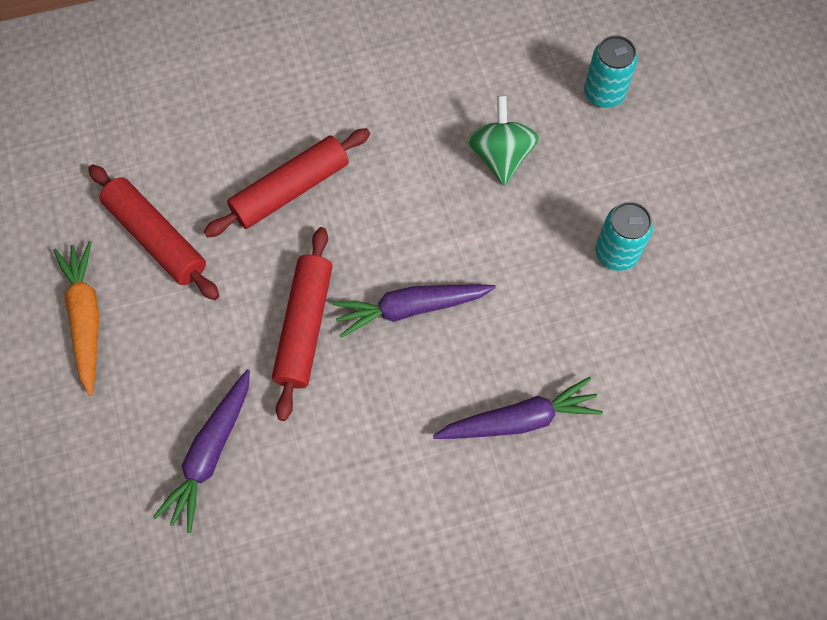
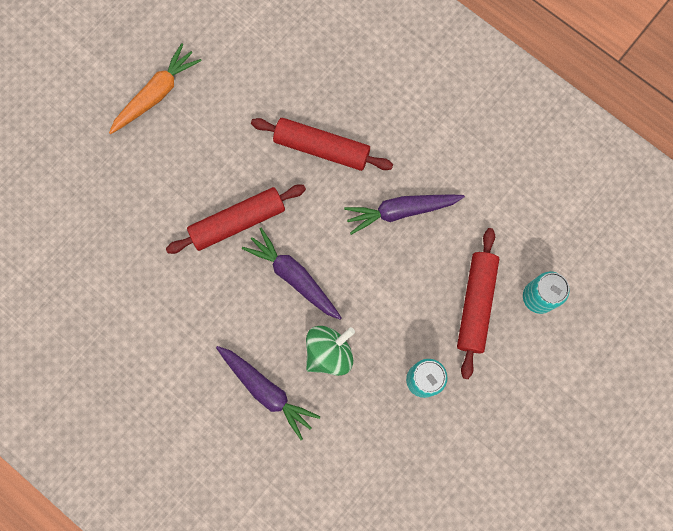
camera: 55 degrees right, 10 degrees up
(156, 238) = (233, 94): red rolling pin -> red rolling pin (476, 304)
(210, 454) = (124, 225): purple carrot -> purple carrot (401, 211)
(500, 155) = (440, 260): green spinning top -> green spinning top (329, 353)

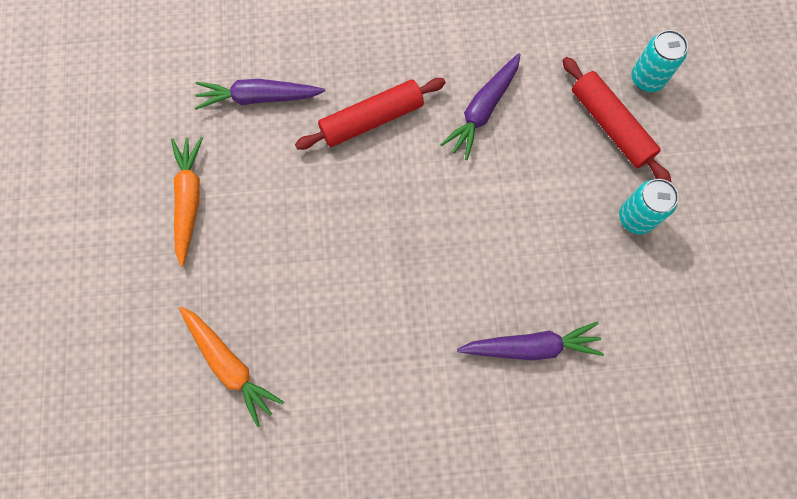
camera: 45 degrees left, 5 degrees down
(80, 222) = (230, 365): none -> orange carrot
(237, 222) = (365, 237): red rolling pin -> none
(293, 276) = (455, 236): purple carrot -> purple carrot (258, 98)
(329, 353) = (546, 267): green spinning top -> none

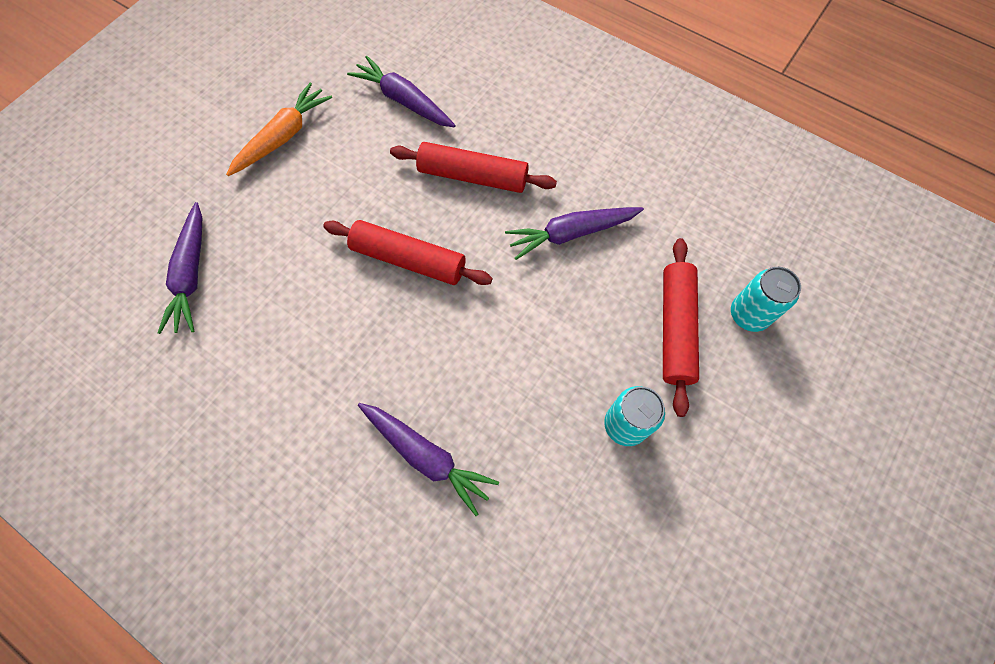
camera: 40 degrees right, 5 degrees down
(230, 365) = (191, 275): orange carrot -> purple carrot
(385, 220) = (409, 259): none -> red rolling pin

